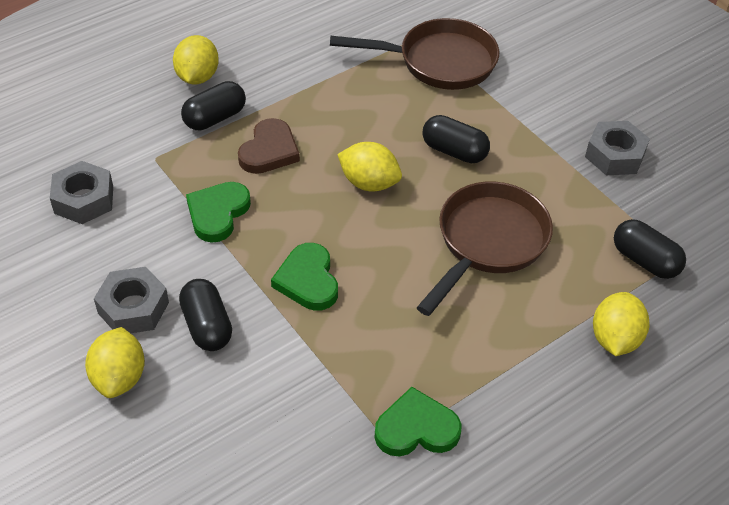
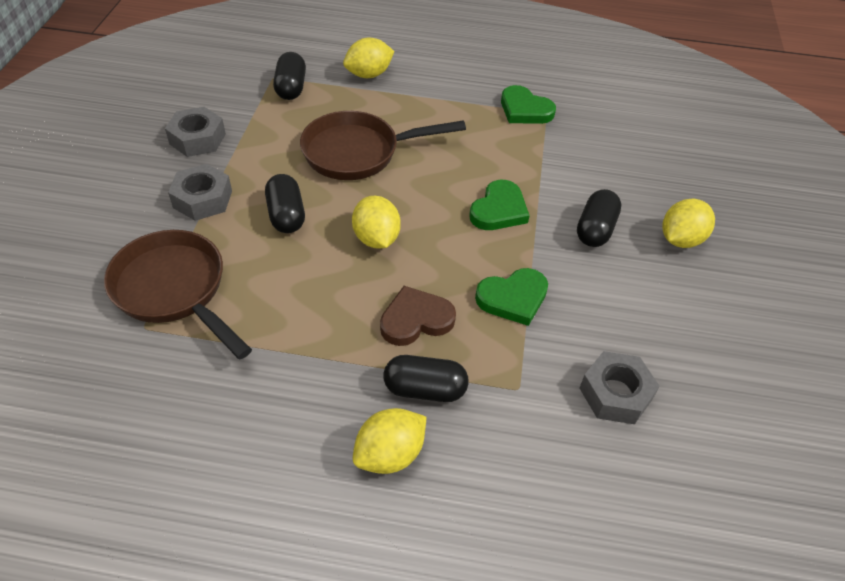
camera: 135 degrees left, 0 degrees up
(133, 308) = (638, 275): grey nut -> grey nut (203, 199)

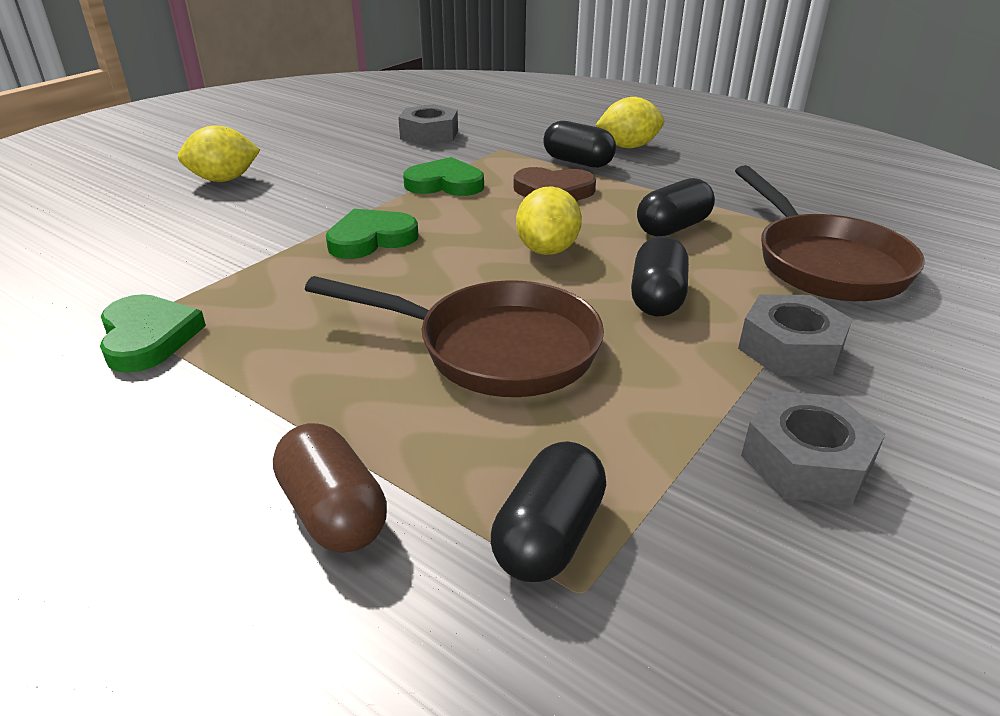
camera: 150 degrees left, 15 degrees down
(369, 74) = (333, 512): yellow lemon -> brown capsule
(595, 229) = (292, 202): black capsule -> black capsule (673, 228)

